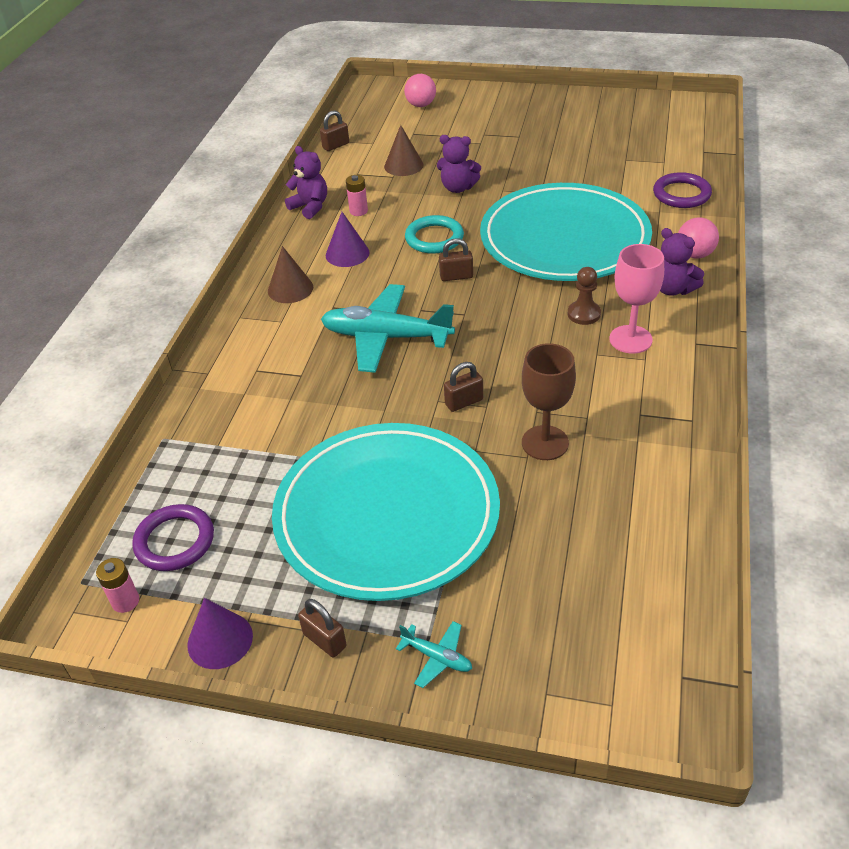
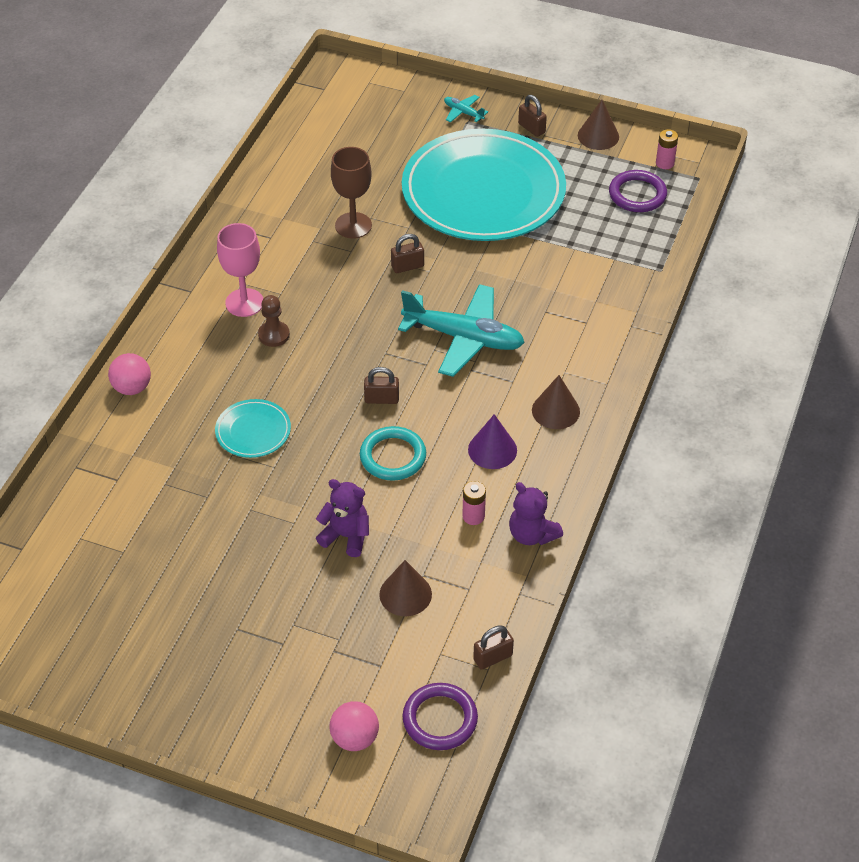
camera: 175 degrees left, 5 degrees up
(220, 640) = (598, 136): purple cone -> brown cone
(564, 239) = (253, 431): turquoise plate -> turquoise plate, size x0.41
(672, 289) = (178, 349): purple teddy bear -> none
(681, 194) = (93, 477): purple ring -> purple ring (440, 719)

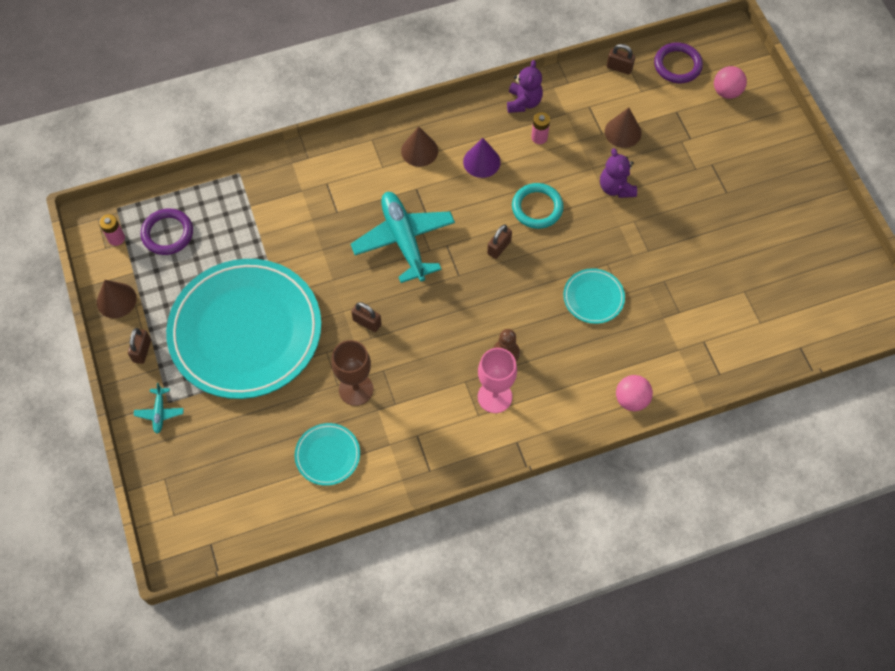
camera: 130 degrees left, 15 degrees up
(317, 180) = (327, 455): none -> turquoise plate
(381, 399) = (499, 247): brown padlock -> brown padlock turned 75 degrees clockwise

